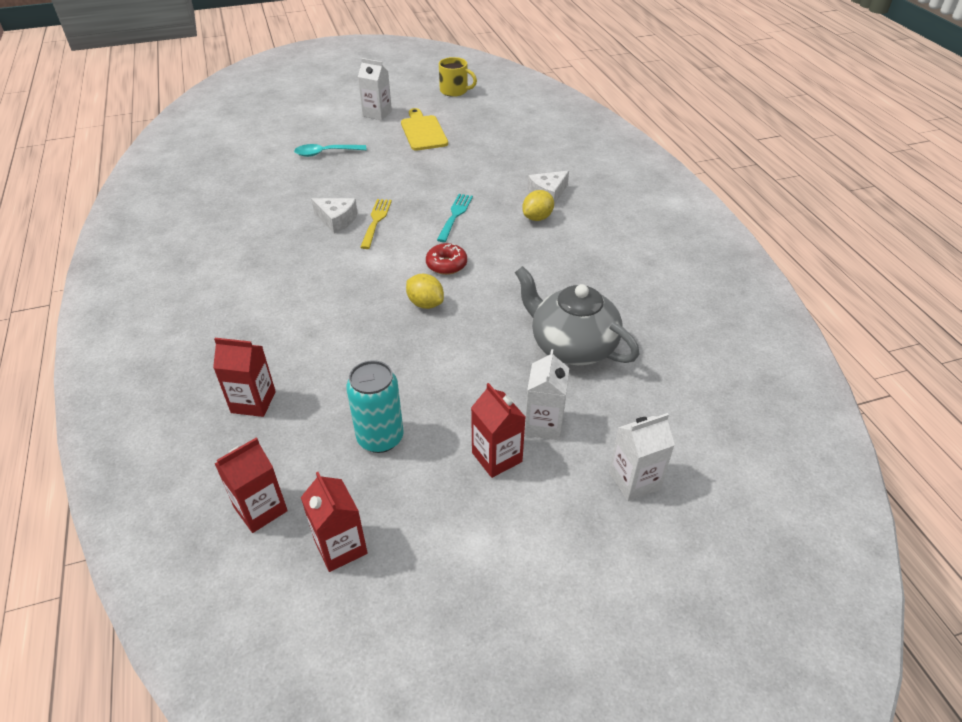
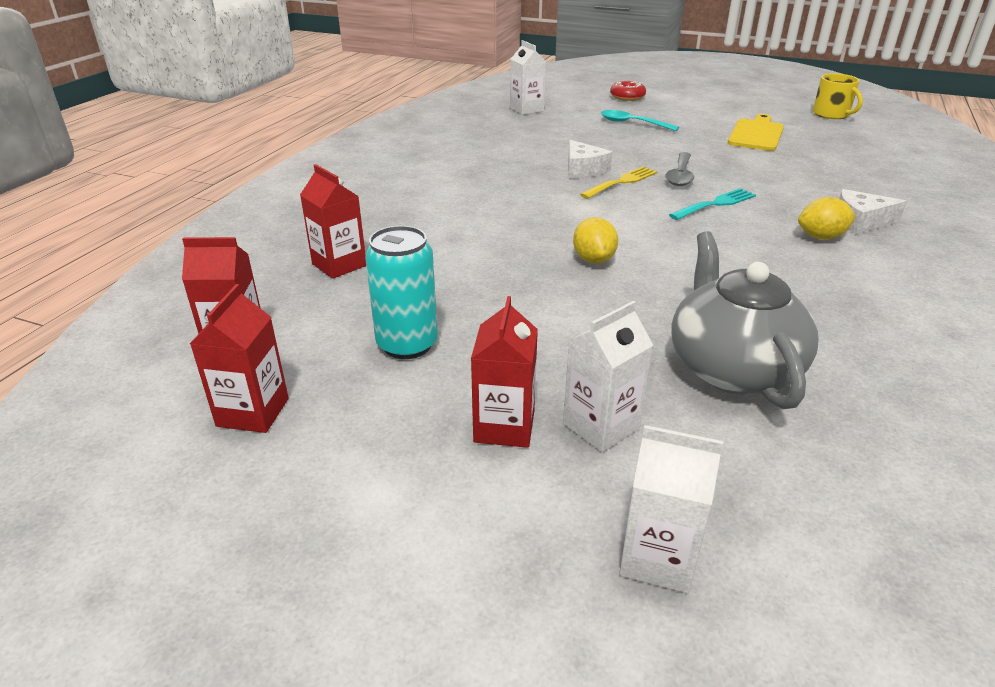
camera: 40 degrees right, 10 degrees down
(377, 113) = (720, 110): white carton -> white carton (527, 109)
(409, 197) = (680, 175): none -> grey spoon
(446, 265) = (656, 238): red donut -> red donut (627, 97)

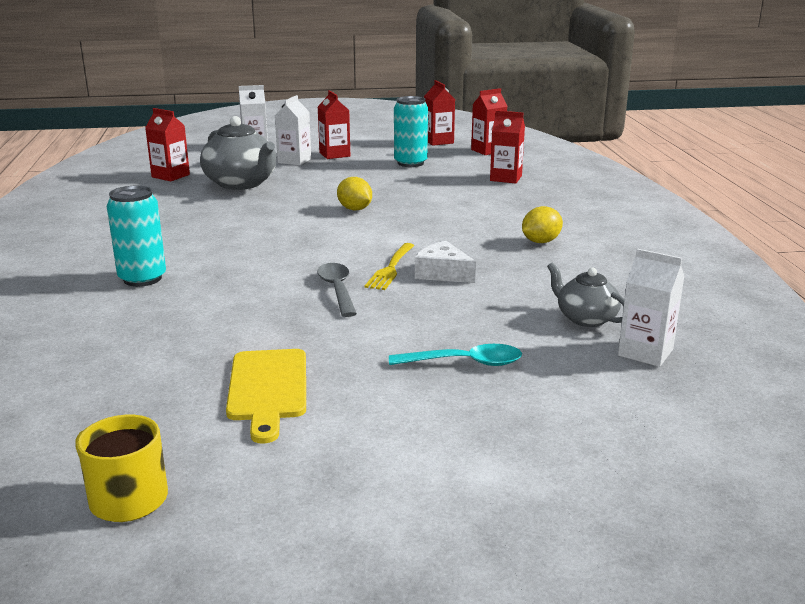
camera: 150 degrees right, 10 degrees down
(529, 127) = (585, 318): none -> grey teapot
(627, 97) = (546, 439): red donut -> none
(715, 204) = (285, 266): turquoise fork -> none
(821, 237) = (183, 257): yellow lemon -> yellow lemon (540, 242)
(860, 222) = (142, 279): white cheese -> turquoise can
(876, 445) = (170, 176): none -> red carton

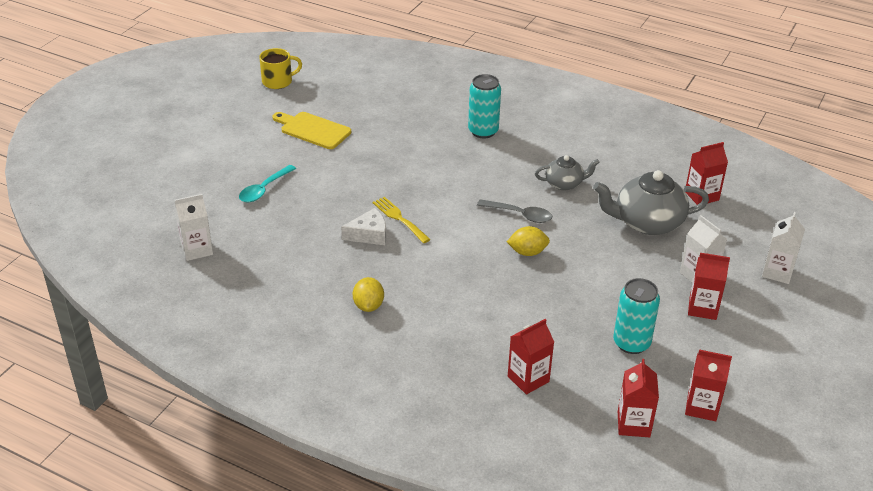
camera: 125 degrees right, 15 degrees up
(337, 290) = (392, 187): grey spoon -> grey spoon (519, 215)
(585, 318) = (251, 253): grey teapot -> grey teapot (564, 184)

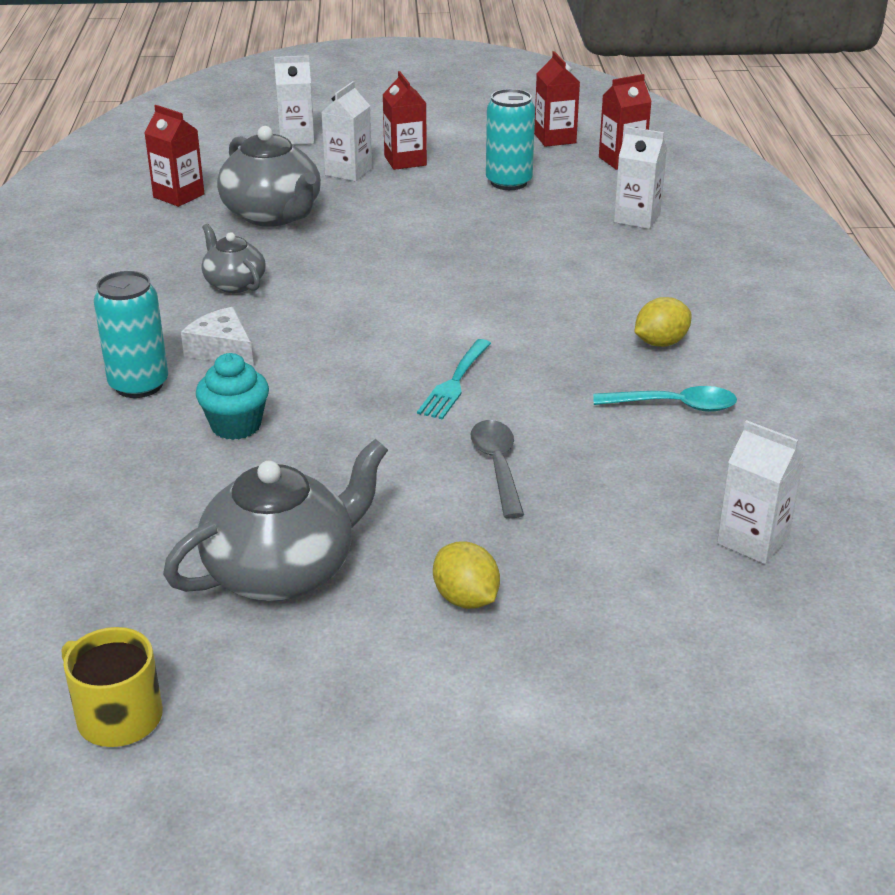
camera: 120 degrees left, 5 degrees down
(264, 189) = (524, 544): turquoise spoon -> turquoise spoon (674, 406)
(313, 130) = (283, 571): yellow cutting board -> grey teapot
(369, 234) = (521, 394): white cheese -> white cheese (222, 350)
(399, 218) = (455, 382): yellow fork -> turquoise fork
(424, 147) = (236, 425): none -> turquoise cupcake
(519, 215) = (344, 296): grey spoon -> grey spoon (497, 466)
(527, 252) = (421, 271): yellow lemon -> yellow lemon (466, 599)
(528, 379) = (637, 218): red carton -> white carton

